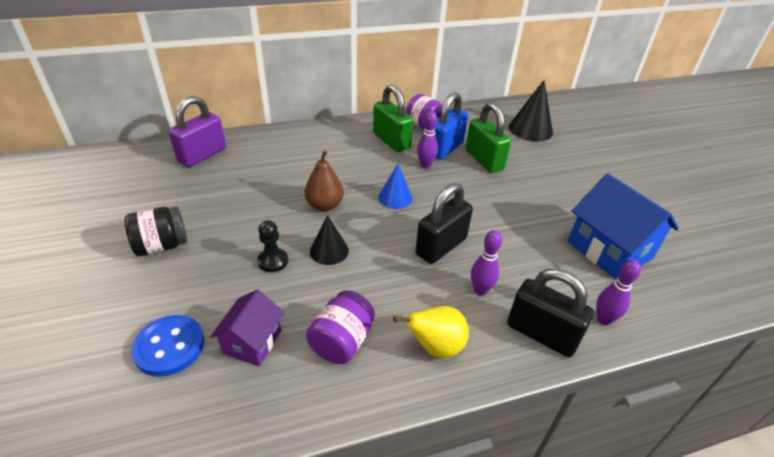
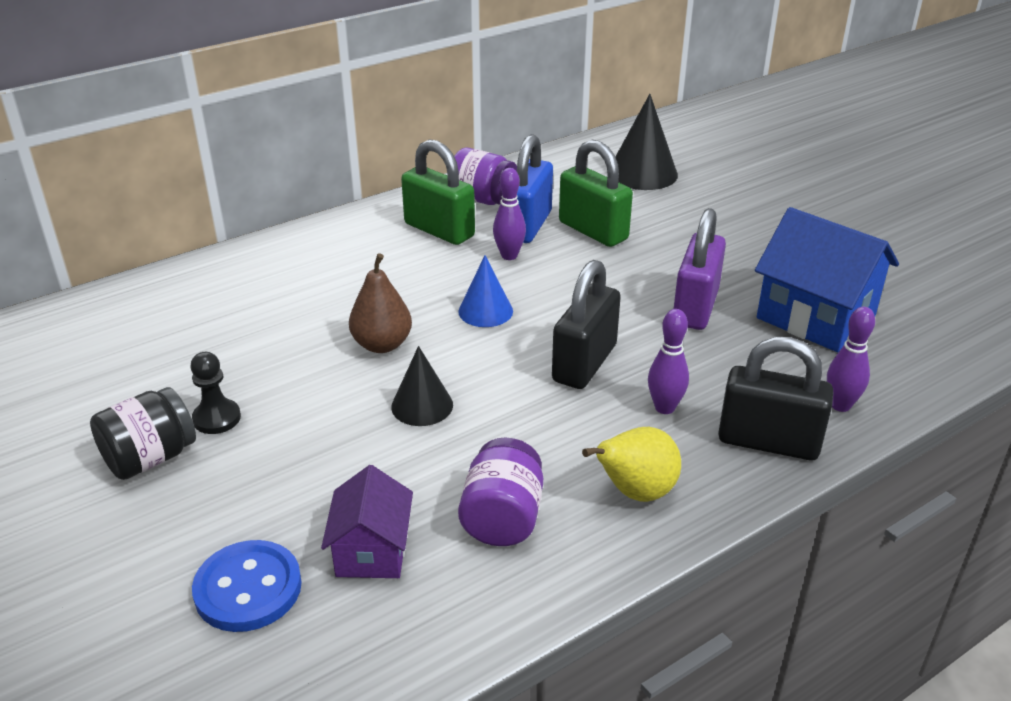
camera: 15 degrees left, 5 degrees down
(202, 155) = (137, 312): purple padlock -> purple padlock (695, 307)
(273, 261) = (343, 439): black pawn -> black pawn (217, 418)

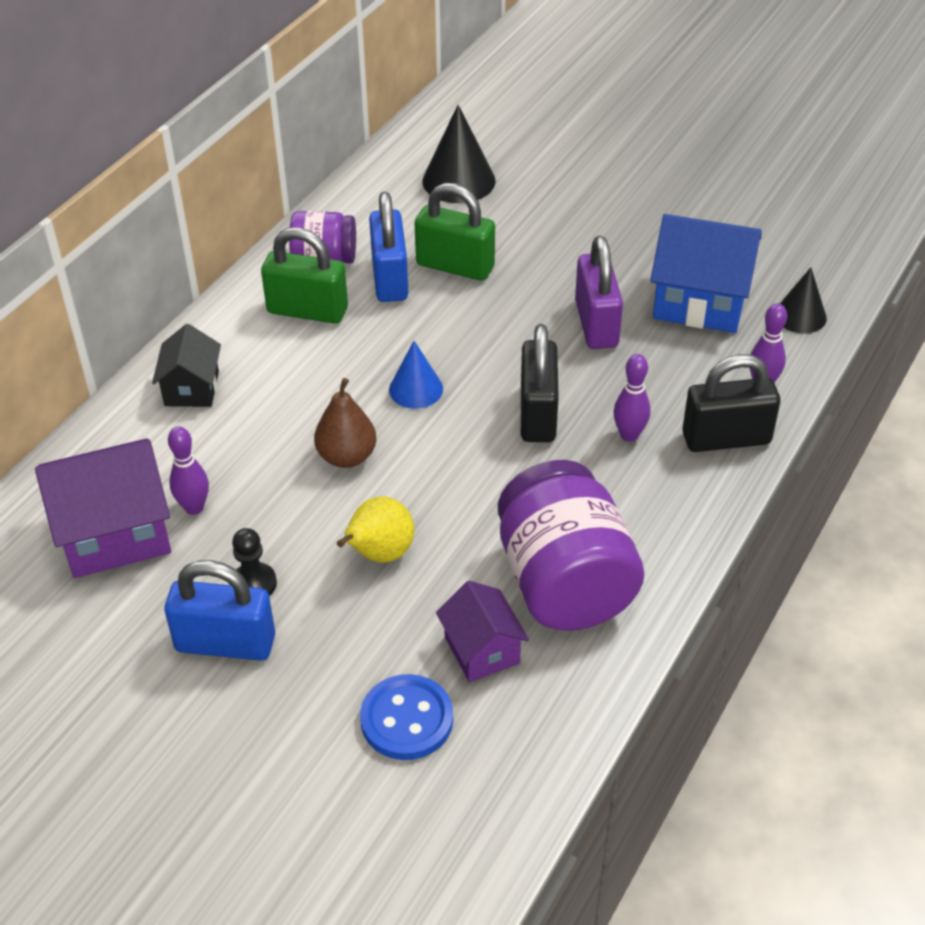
camera: 25 degrees left, 10 degrees up
(144, 343) = (115, 533): none -> purple house
(150, 458) = (225, 643): black jar -> blue padlock
(298, 258) = (191, 388): none -> black house
(422, 405) = (427, 505): black cone -> black cone (800, 316)
(502, 518) = (564, 582): purple jar -> purple jar, size x1.78
(509, 256) = (395, 320): purple bowling pin -> purple bowling pin (194, 507)
(635, 492) = (651, 521): yellow pear -> yellow pear (379, 554)

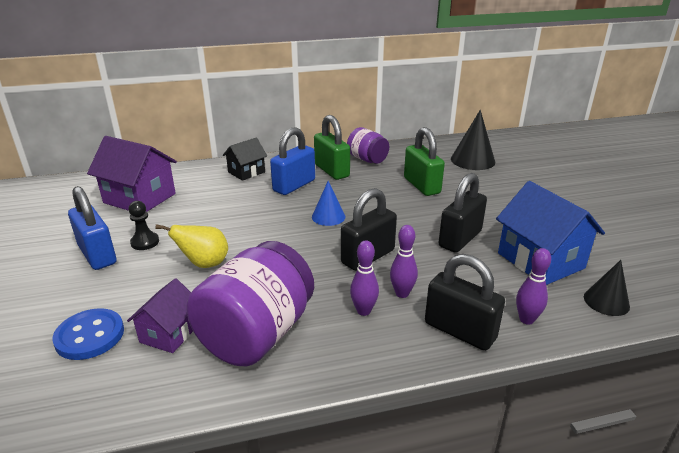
camera: 45 degrees right, 15 degrees down
(194, 507) = (176, 206): purple bowling pin -> purple bowling pin (363, 311)
(347, 456) = (258, 223): brown pear -> none
(390, 279) = (384, 176): blue padlock -> blue padlock (294, 185)
(596, 324) = (460, 239): purple padlock -> black padlock

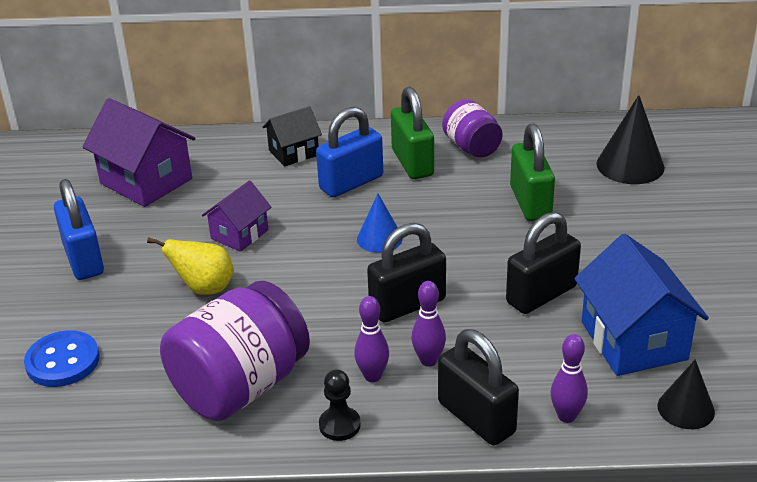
camera: 15 degrees right, 5 degrees up
(145, 242) = (141, 249): black pawn -> black pawn (339, 425)
(169, 333) = (146, 371): purple house -> purple house (239, 234)

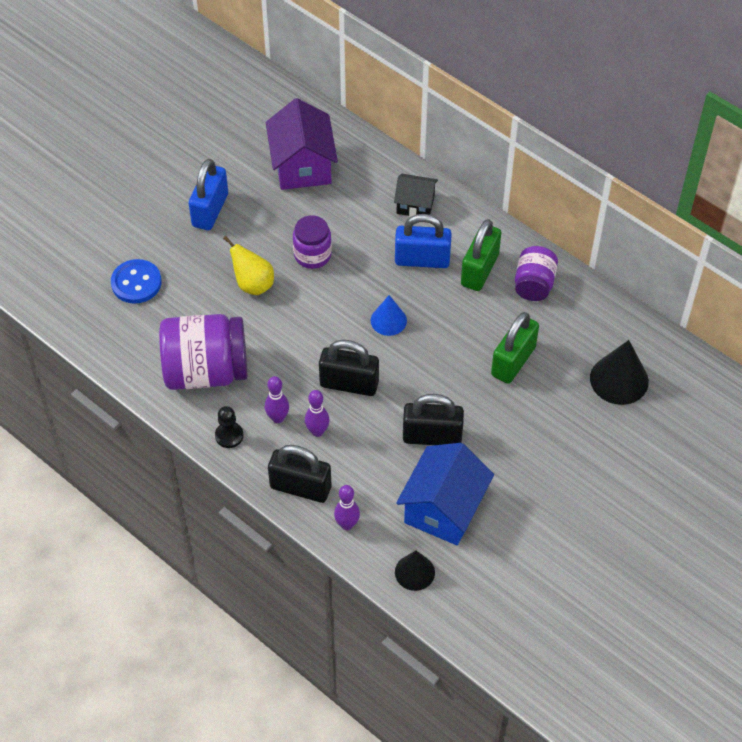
camera: 40 degrees right, 20 degrees up
(239, 234) = (312, 255): purple house -> purple jar
(476, 418) = (300, 487): black padlock -> black padlock turned 75 degrees counterclockwise

